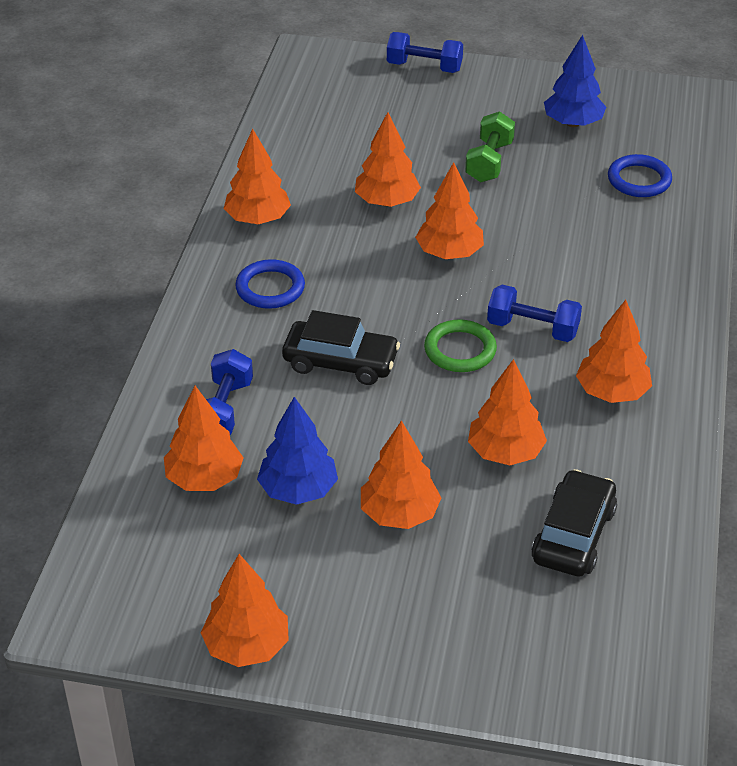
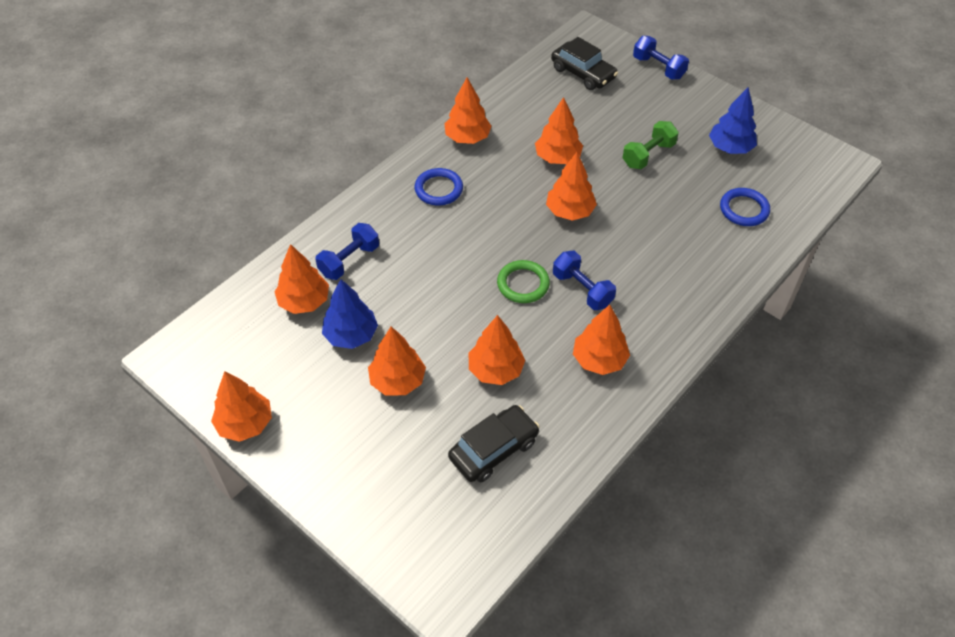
camera: 30 degrees right, 10 degrees up
(340, 362) = (442, 259): black car -> black car (583, 73)

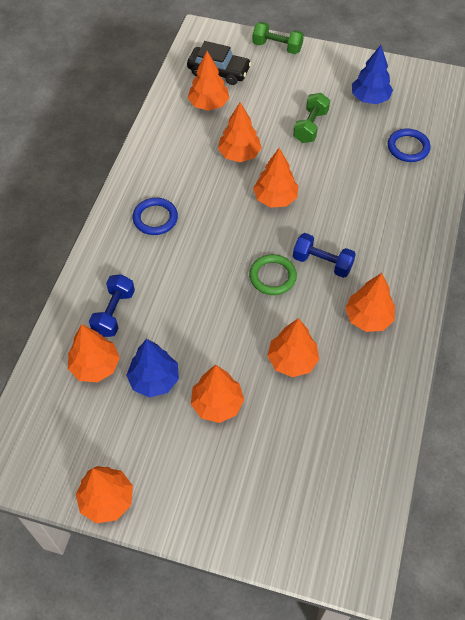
camera: 25 degrees left, 5 degrees up
(467, 138) = (154, 162): orange tree -> orange tree (208, 104)
(493, 449) = (328, 430): black car -> none
(658, 68) = (277, 47): blue dumbbell -> green dumbbell

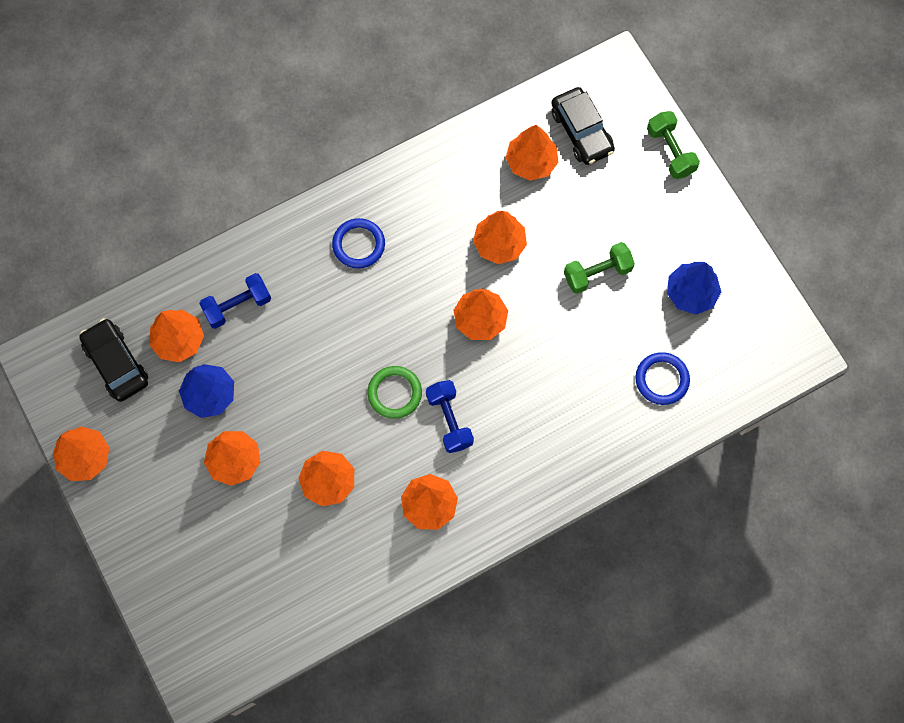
camera: 45 degrees right, 15 degrees up
(64, 418) = (116, 363): none -> black car

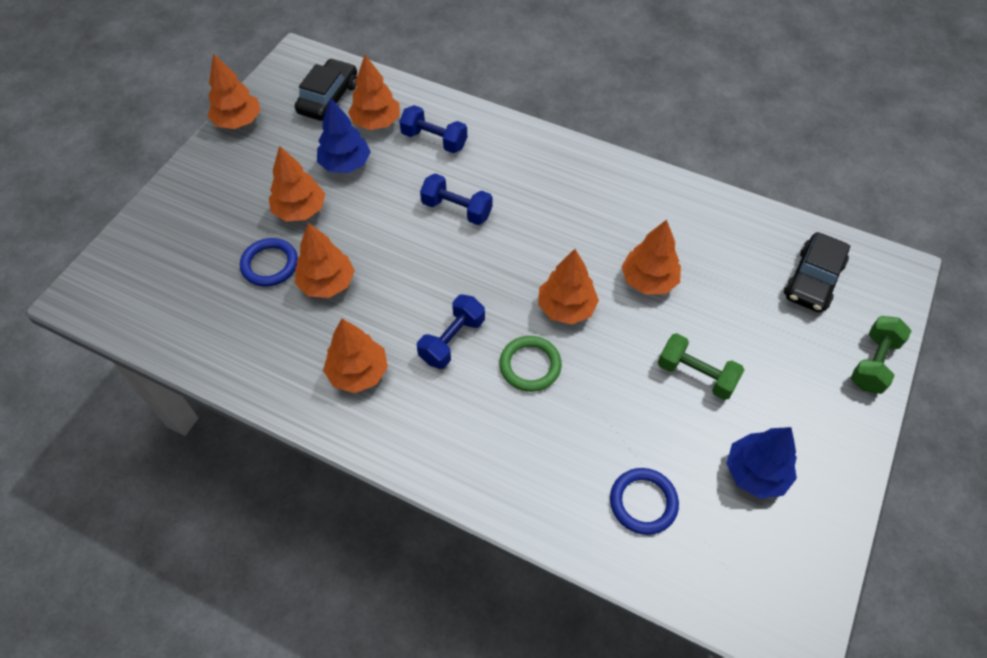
camera: 55 degrees right, 15 degrees down
(327, 336) = (457, 209): none -> blue dumbbell
(358, 245) = (554, 184): blue ring -> blue ring (270, 264)
(394, 393) = (445, 284): green ring -> green ring (530, 365)
(531, 162) = (745, 259): orange tree -> none

